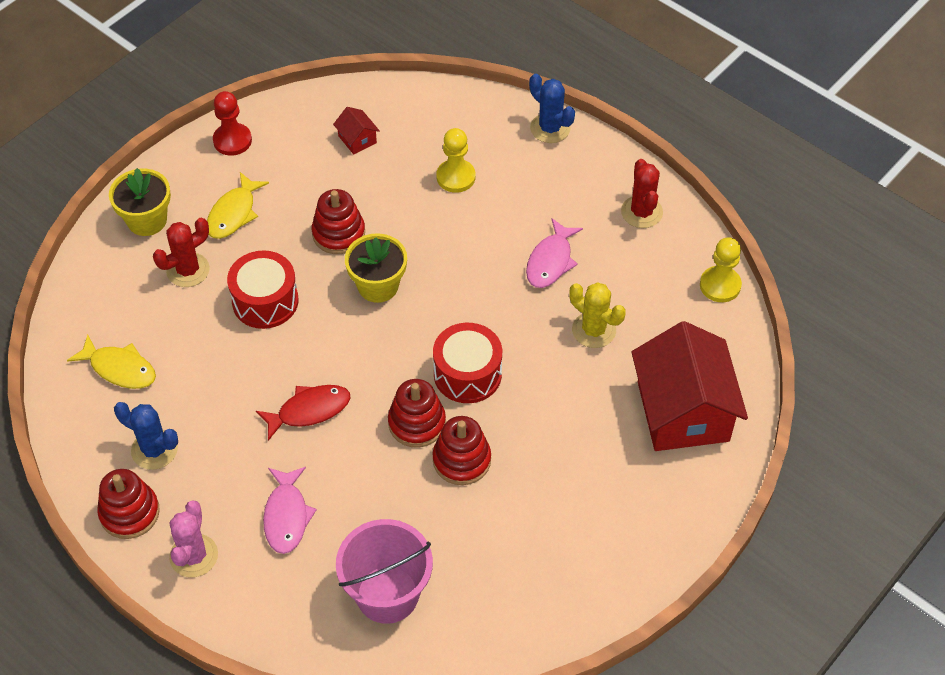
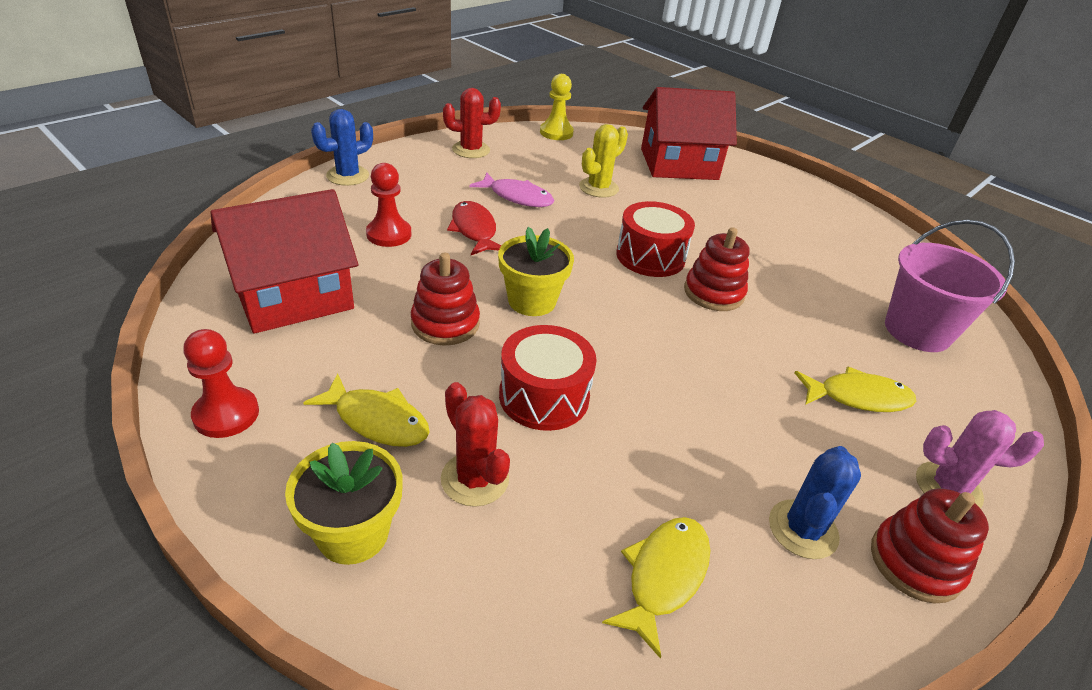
camera: 90 degrees left, 15 degrees down
(286, 516) = (858, 397): pink fish -> yellow fish
(309, 410) = (711, 368): red fish -> red fish (474, 230)
(357, 139) = (293, 295): red house -> red house, size x2.48
(456, 177) = (389, 234): yellow pawn -> red pawn
(461, 460) = (751, 271): red stacking toy -> none

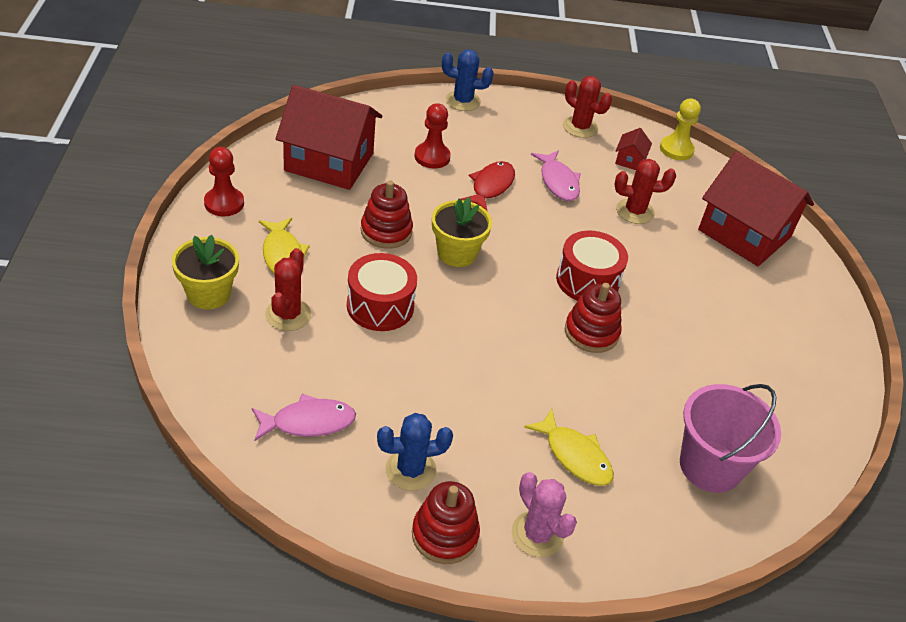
camera: 45 degrees right, 5 degrees up
(539, 155) = (630, 160): none -> red house
(598, 188) = (635, 211): yellow cactus -> red cactus
(664, 576) = (308, 422): yellow fish -> pink fish

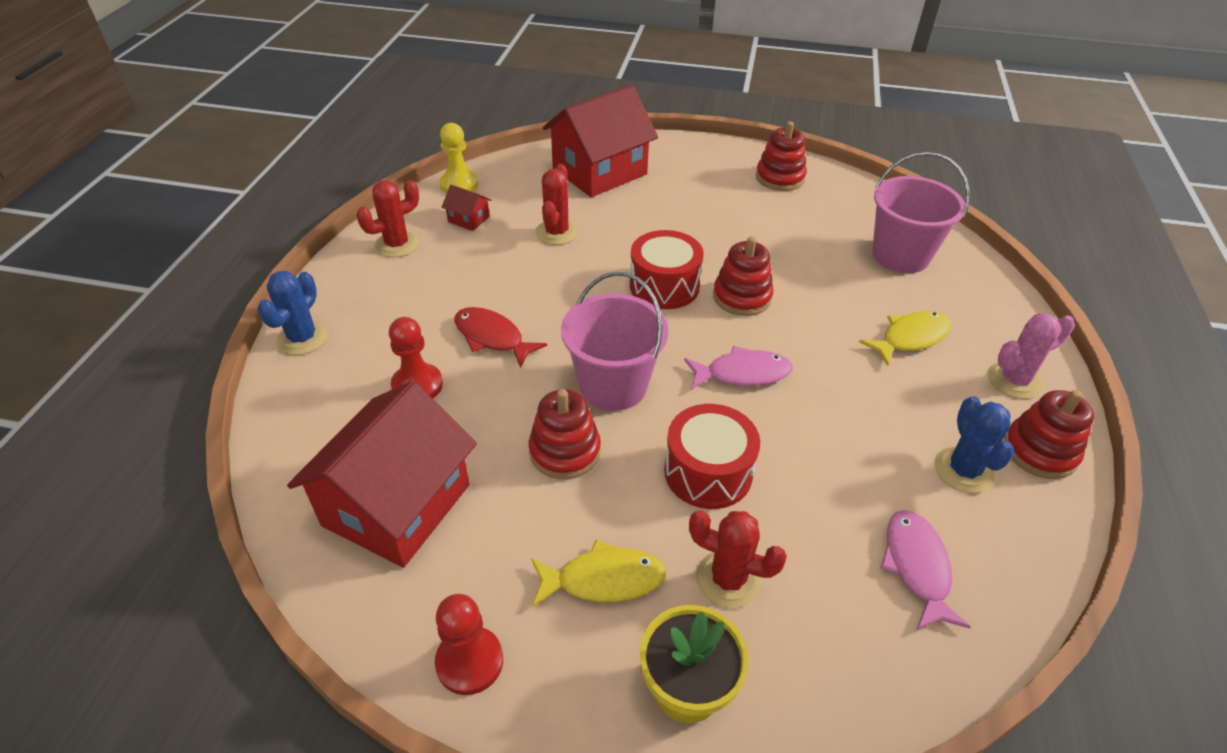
camera: 75 degrees left, 0 degrees up
(456, 253) = (613, 386): yellow flower pot -> pink bucket
(558, 182) = (495, 279): pink fish -> pink fish (742, 373)
(809, 371) = (780, 178): none -> red stacking toy

